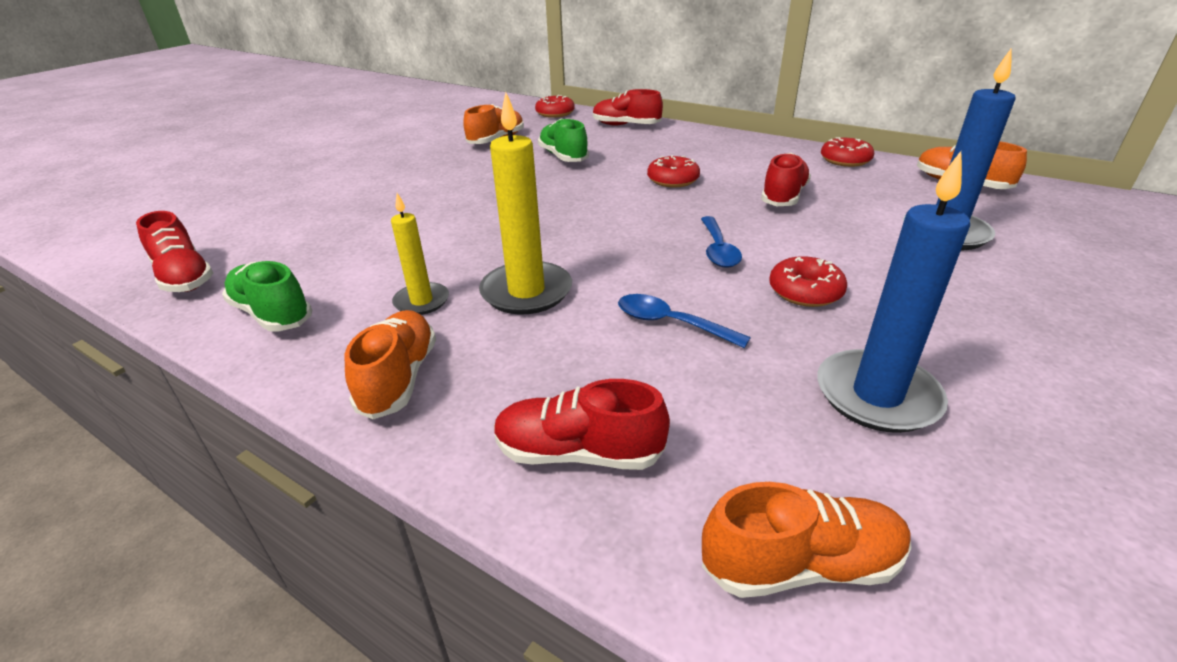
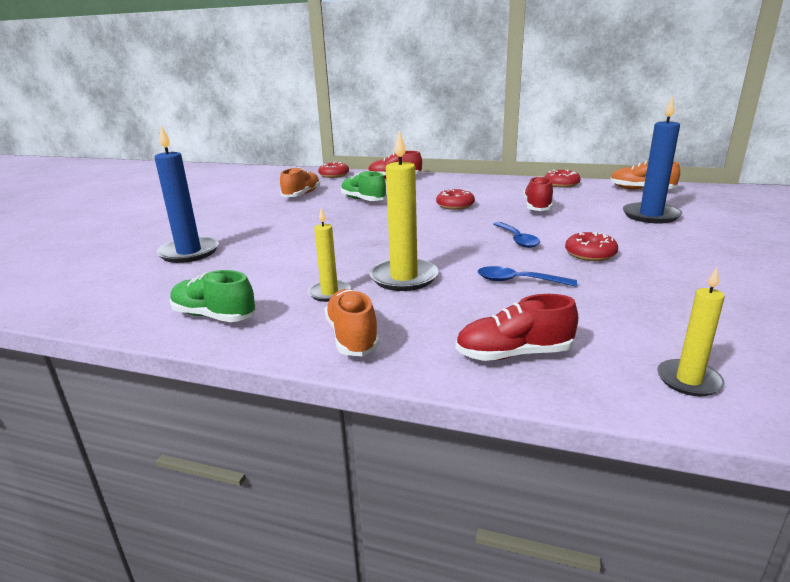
camera: 15 degrees left, 10 degrees down
(184, 277) = (112, 304): red shoe -> none
(800, 564) = (688, 380): orange shoe -> yellow candle
(877, 395) = (671, 298): blue candle -> blue candle (189, 252)

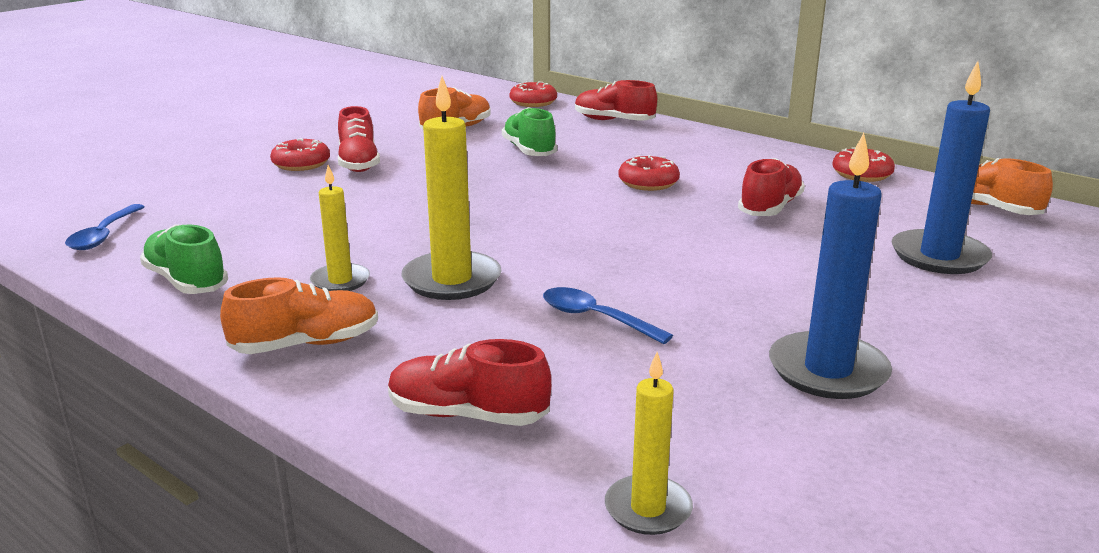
camera: 20 degrees right, 0 degrees up
(189, 252) = (238, 191): blue candle -> blue candle (828, 371)
(259, 223) = (359, 163): none -> red shoe
(352, 337) = (306, 344): orange shoe -> orange shoe turned 60 degrees clockwise
(517, 239) = (672, 255): blue spoon -> blue spoon (104, 235)
(590, 254) = (752, 300): red donut -> red donut (301, 164)

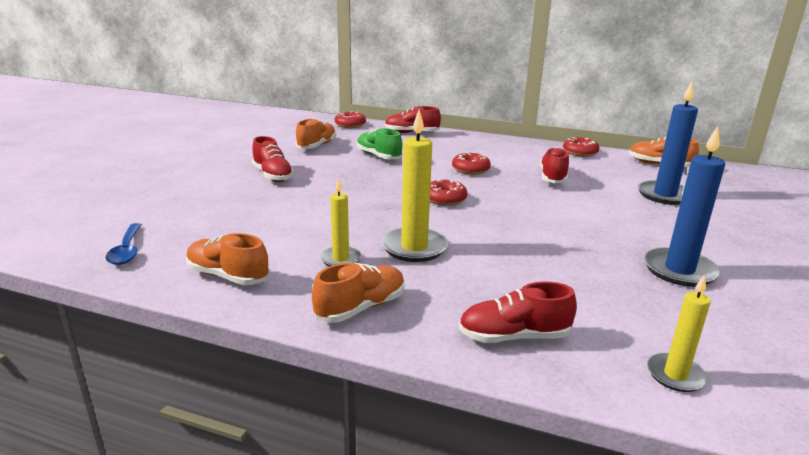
camera: 20 degrees left, 0 degrees up
(186, 281) = (228, 276): green shoe -> orange shoe
(301, 164) = (232, 180): red donut -> red donut (445, 199)
(595, 318) = (525, 259): blue spoon -> none

